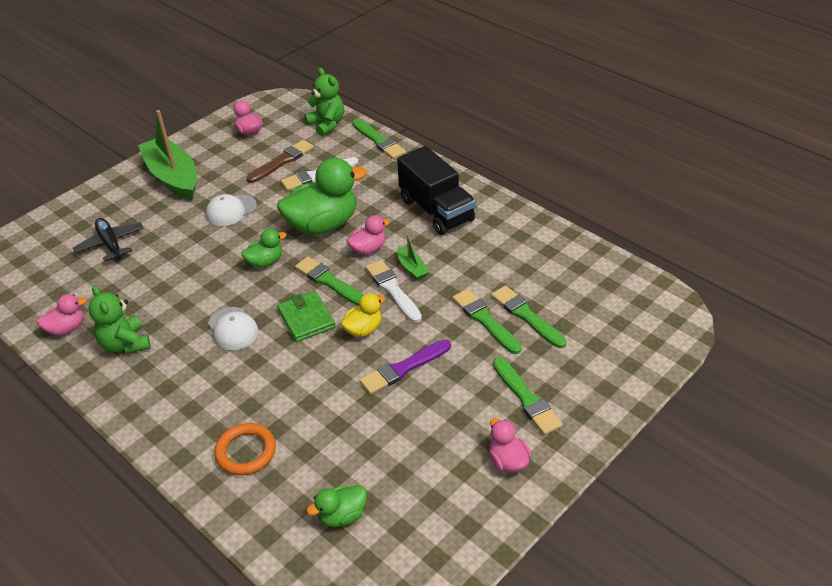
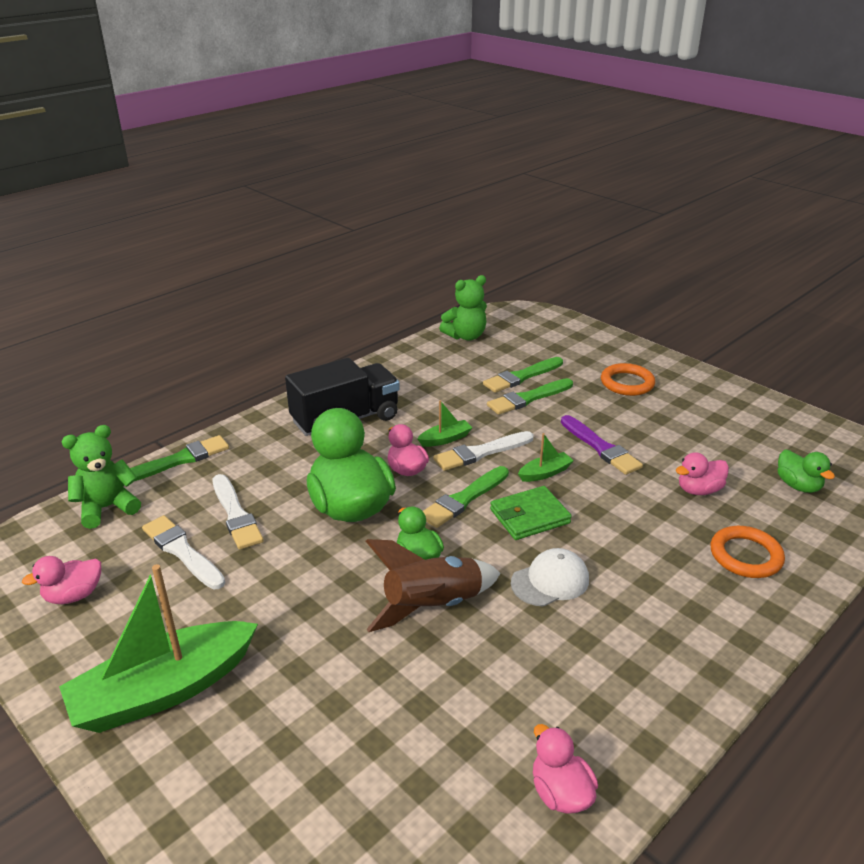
camera: 90 degrees left, 10 degrees down
(110, 244) = (340, 762): black plane -> none
(125, 344) = (589, 699): green teddy bear -> green teddy bear (465, 336)
(217, 271) = (432, 606): none -> brown rocket
(231, 210) = (290, 602): white cap -> none
(282, 161) = (182, 551): brown brush -> white brush
(363, 329) = (545, 473): yellow duck -> green boat
(508, 461) = (700, 396): pink duck -> pink duck (699, 490)
(526, 399) = (627, 383): green brush -> orange ring

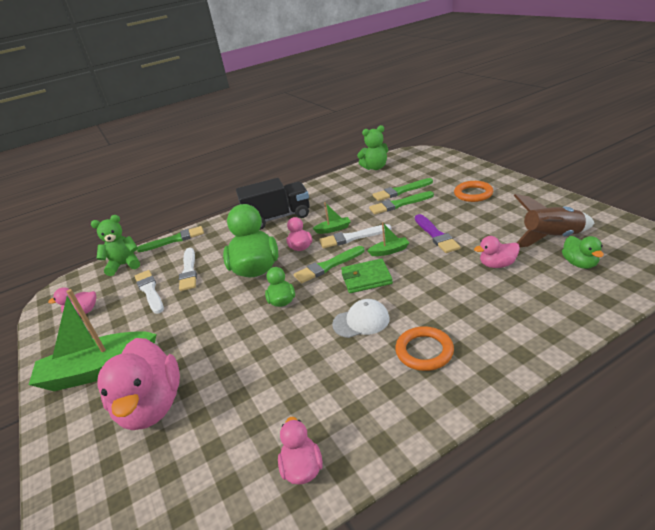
camera: 20 degrees right, 0 degrees up
(290, 737) = (152, 406): none -> pink duck
(432, 606) = (276, 332): brown rocket -> brown rocket (551, 238)
(745, 556) = (515, 312): orange ring -> orange ring (424, 351)

